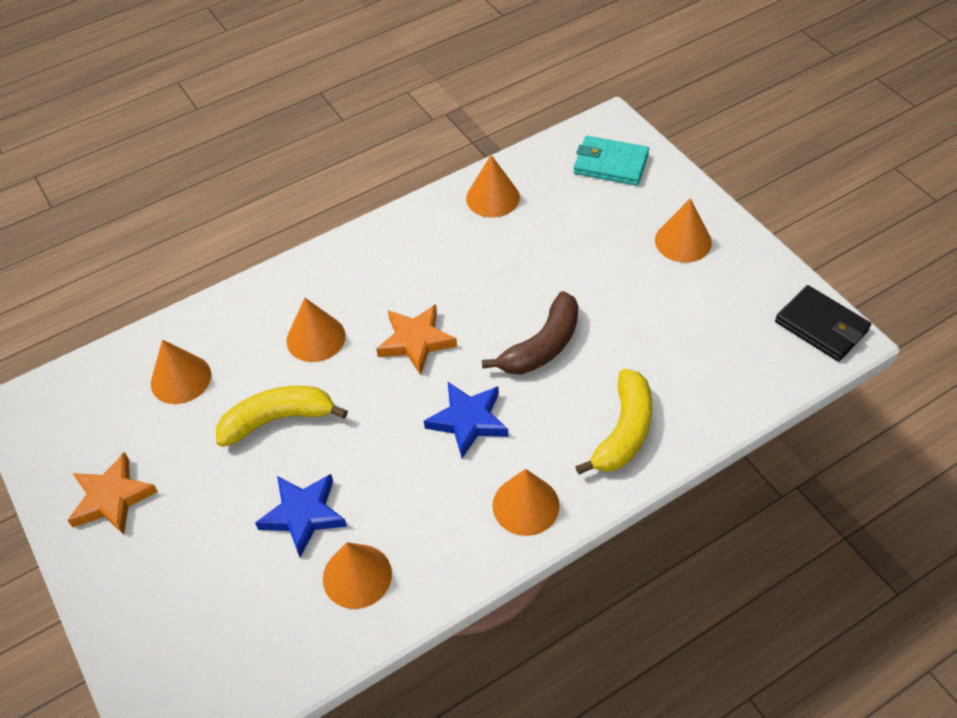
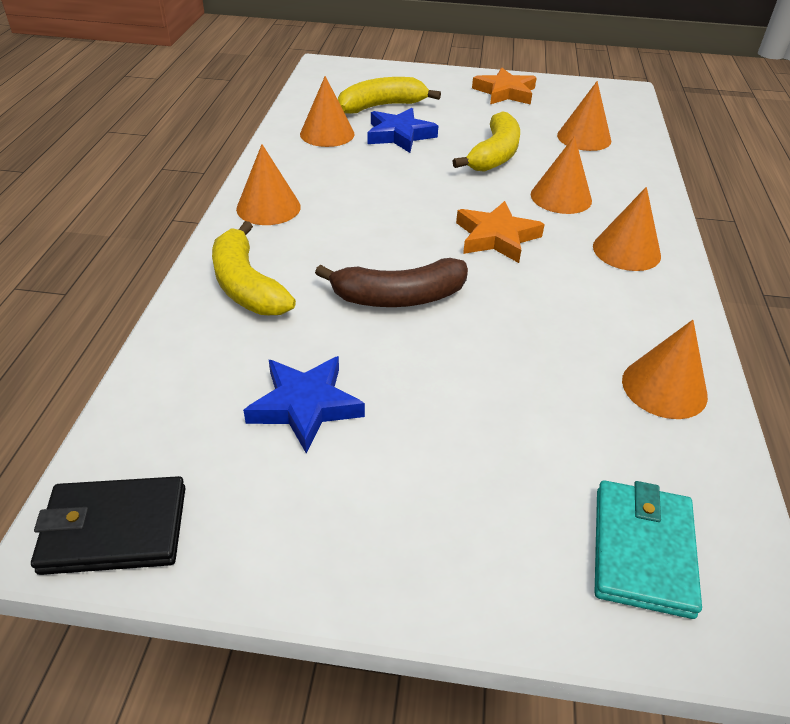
camera: 125 degrees right, 10 degrees down
(247, 581) = (381, 106): none -> yellow banana
(468, 421) = (377, 221): blue star -> blue star (305, 406)
(542, 346) = (399, 297): brown banana -> brown banana turned 90 degrees counterclockwise
(610, 164) = (642, 550): turquoise wallet -> turquoise wallet turned 45 degrees counterclockwise
(683, 241) = (407, 509): orange cone -> orange cone (626, 251)

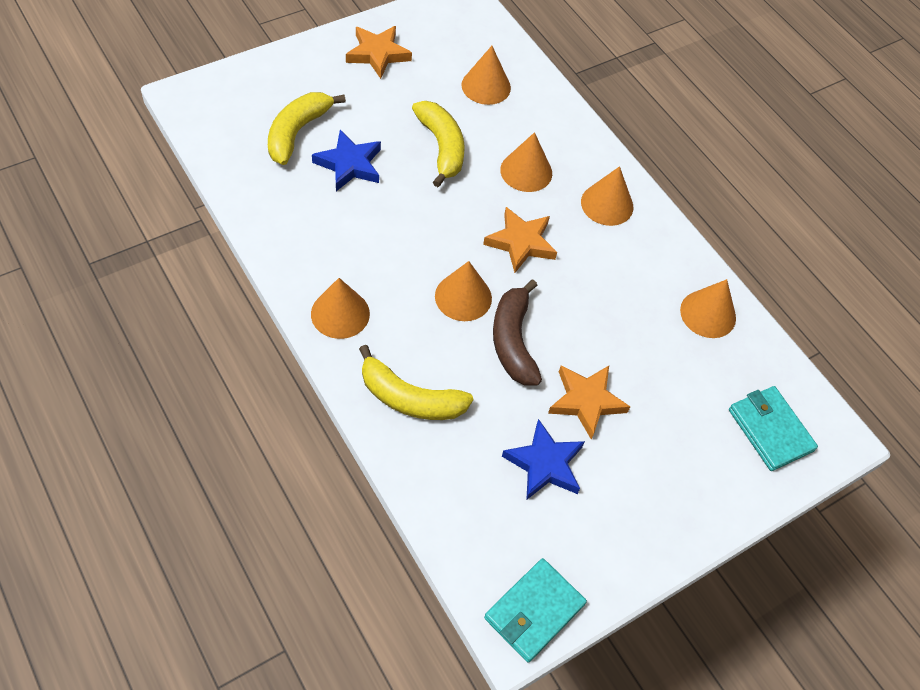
camera: 45 degrees left, 15 degrees up
(114, 529) = (534, 611): black wallet -> turquoise wallet
(327, 134) = (291, 197): orange cone -> orange cone (463, 297)
(399, 297) = (513, 341): brown banana -> brown banana turned 135 degrees clockwise
(418, 382) = (586, 401): none -> orange star

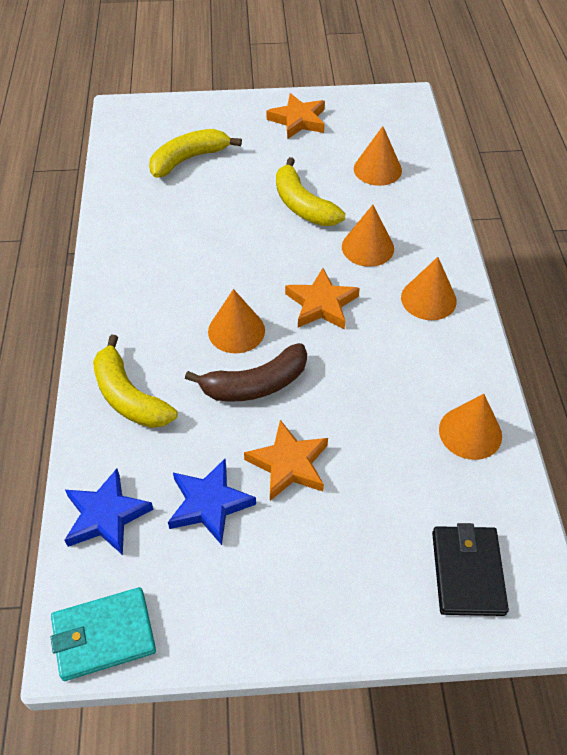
camera: 35 degrees right, 5 degrees down
(340, 313) = (121, 306): orange cone -> none
(349, 164) = (214, 195): blue star -> blue star (106, 516)
(441, 147) = (303, 205): yellow banana -> yellow banana turned 135 degrees clockwise
(513, 341) = (256, 384): brown banana -> brown banana turned 135 degrees counterclockwise
(770, 430) = (467, 572): turquoise wallet -> black wallet

